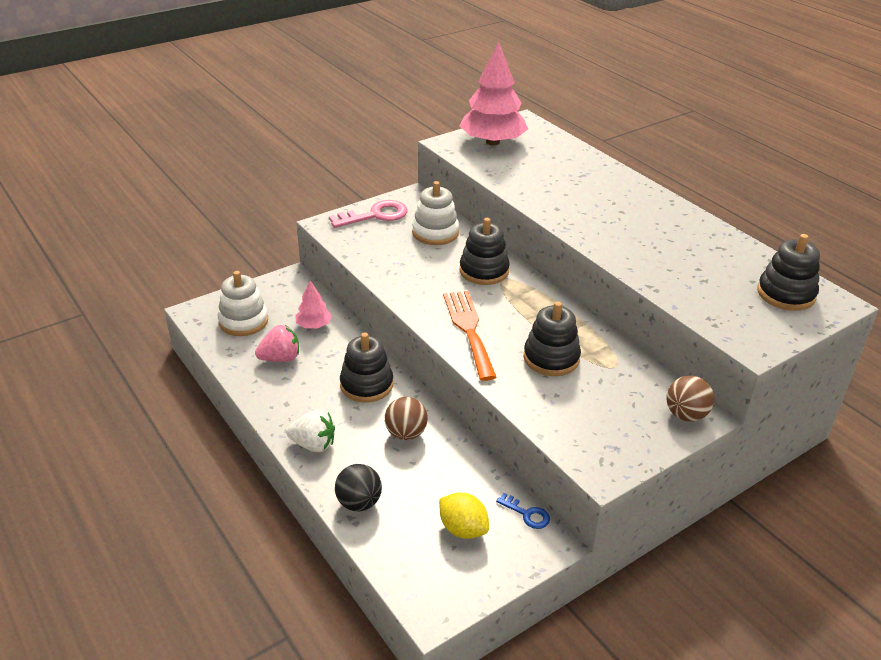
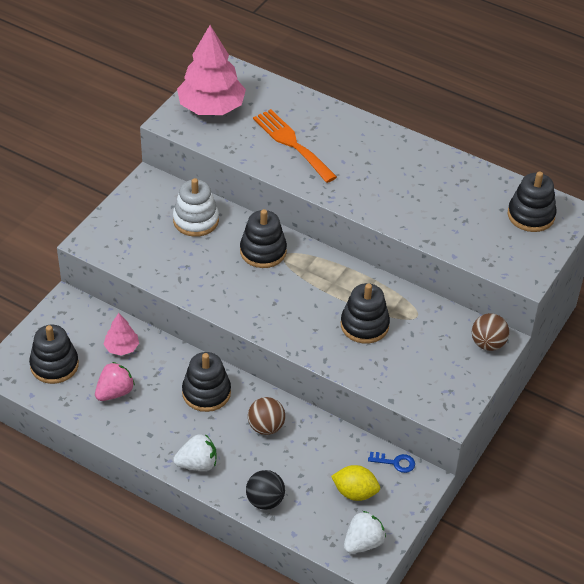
camera: 25 degrees left, 10 degrees up
(243, 321) = (54, 365): white stacking toy -> black stacking toy
(375, 215) = (127, 217): pink key -> none
(440, 586) = (363, 543): none -> white strawberry
(469, 330) = (284, 319): orange fork -> orange fork (292, 143)

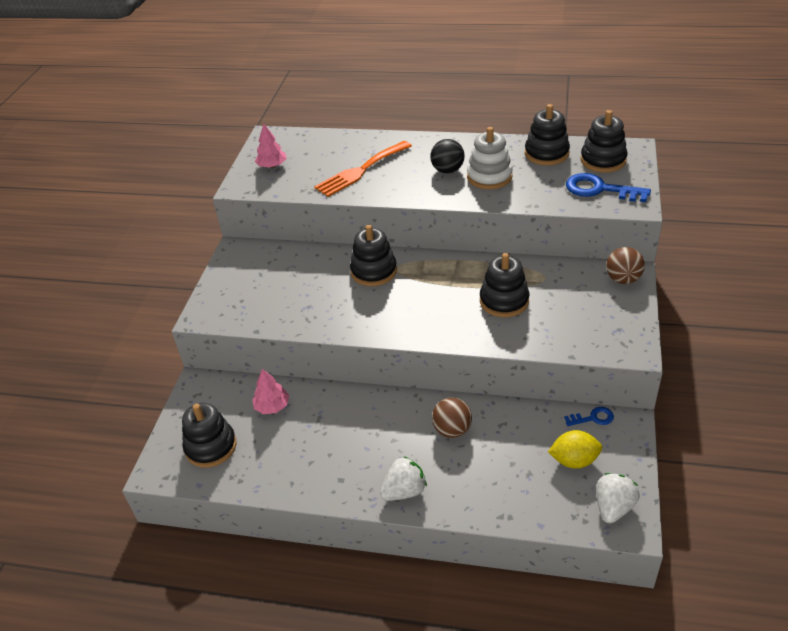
camera: 15 degrees left, 5 degrees down
(115, 392) = (285, 451): pink strawberry -> none
(196, 220) = (297, 266): white stacking toy -> white stacking toy (489, 176)
(206, 392) = (377, 419): black stacking toy -> black stacking toy (546, 153)
(211, 107) = (272, 166): pink tree -> pink tree, size x0.49
(265, 500) = (492, 502): black ball -> black ball (447, 170)
(292, 143) = (361, 170): orange fork -> orange fork turned 75 degrees counterclockwise
(505, 247) = (600, 189): none -> blue key

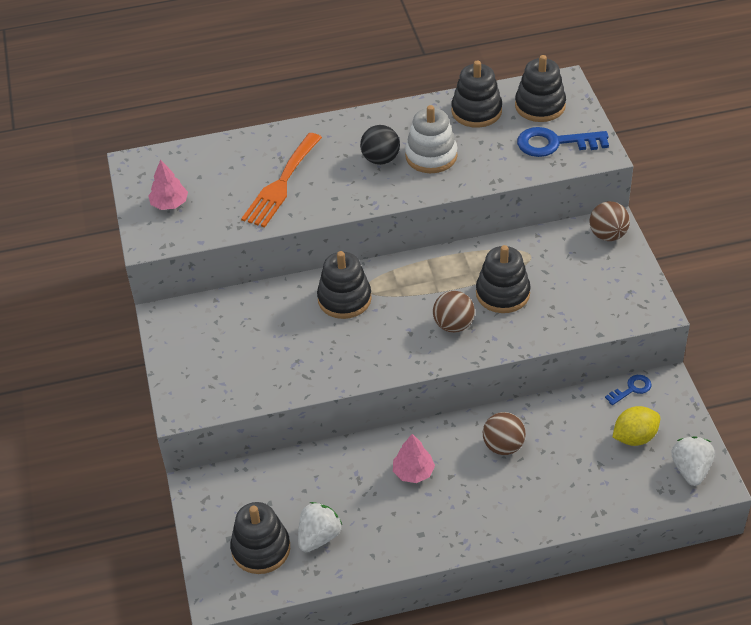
camera: 25 degrees left, 5 degrees up
(272, 406) = (300, 484): pink tree -> pink tree (413, 472)
(404, 491) = (491, 523): white strawberry -> white strawberry (319, 537)
(448, 314) = (453, 325): none -> brown ball

